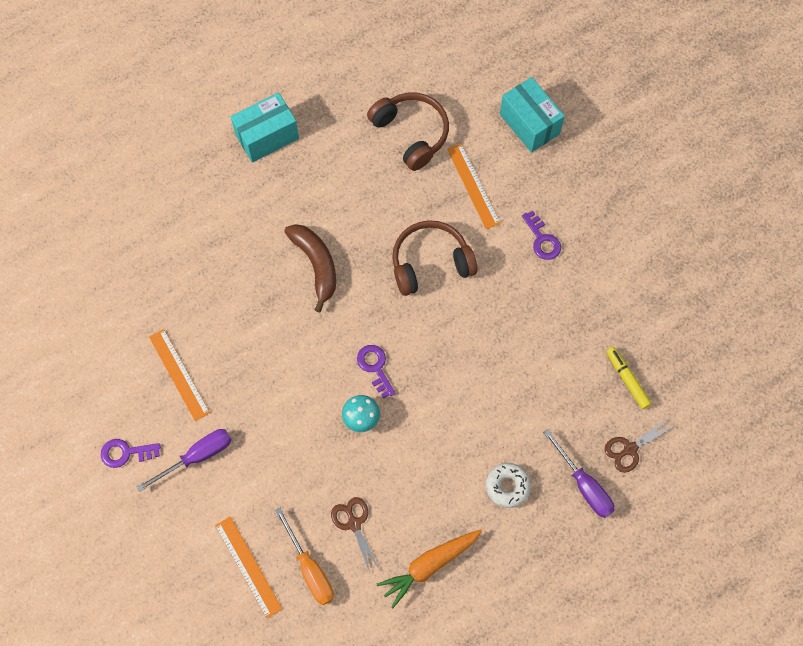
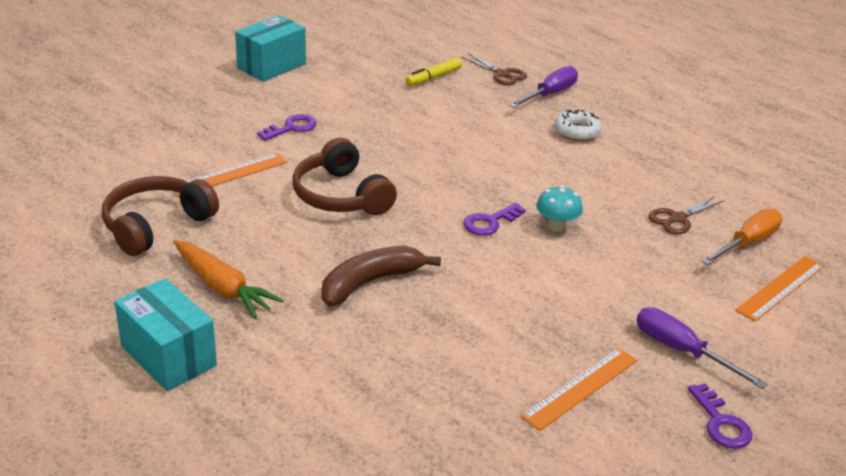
camera: 105 degrees left, 35 degrees down
(430, 565) = (685, 168): orange carrot -> orange carrot (222, 287)
(529, 124) = (138, 143): turquoise box -> turquoise box (271, 66)

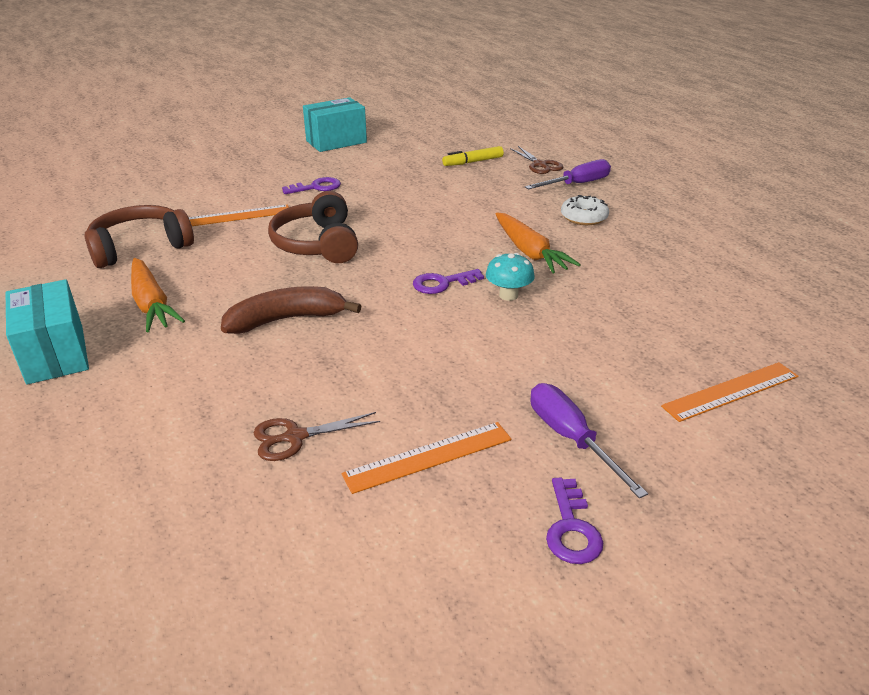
camera: 20 degrees right, 0 degrees up
(549, 177) = (529, 252): none -> orange carrot
(678, 218) = (646, 305): brown scissors -> brown scissors (295, 437)
(747, 243) = (714, 340): orange screwdriver -> none

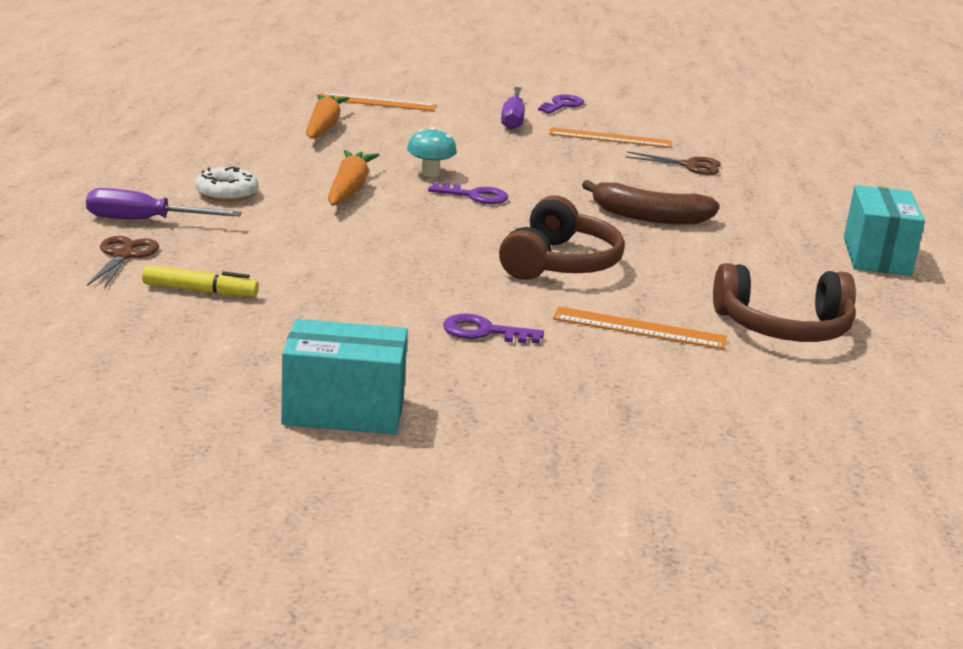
camera: 150 degrees left, 10 degrees down
(152, 304) = (778, 266): orange carrot -> orange carrot (323, 127)

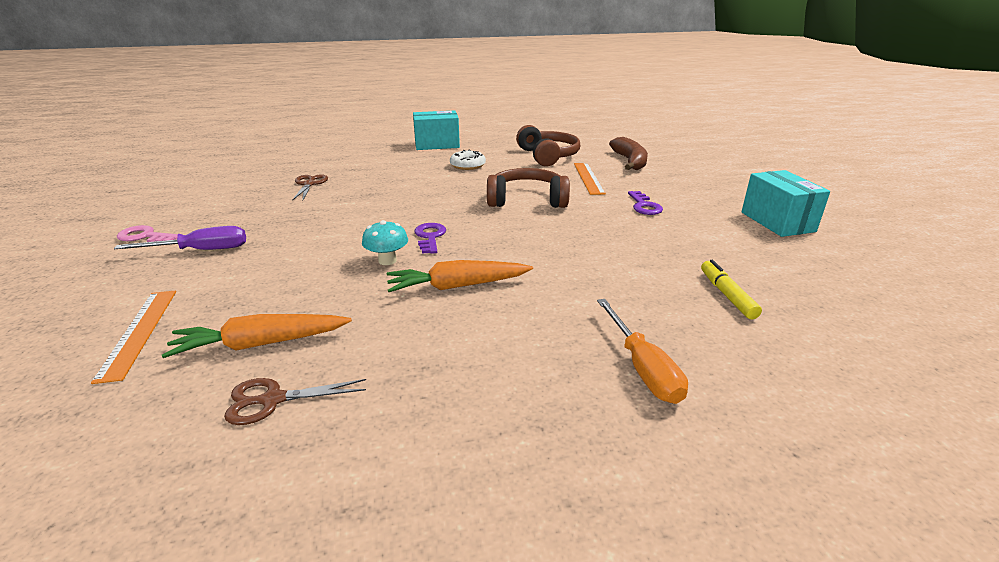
camera: 105 degrees left, 5 degrees up
(123, 256) = (724, 350): brown scissors -> brown scissors (273, 400)
(145, 221) = (642, 368): purple screwdriver -> orange screwdriver
(227, 193) = (526, 344): white donut -> white donut (467, 165)
(562, 105) = (144, 236): purple key -> pink key
(610, 138) = (250, 210): orange ruler -> none
(649, 217) = (424, 187): brown banana -> brown banana (630, 161)

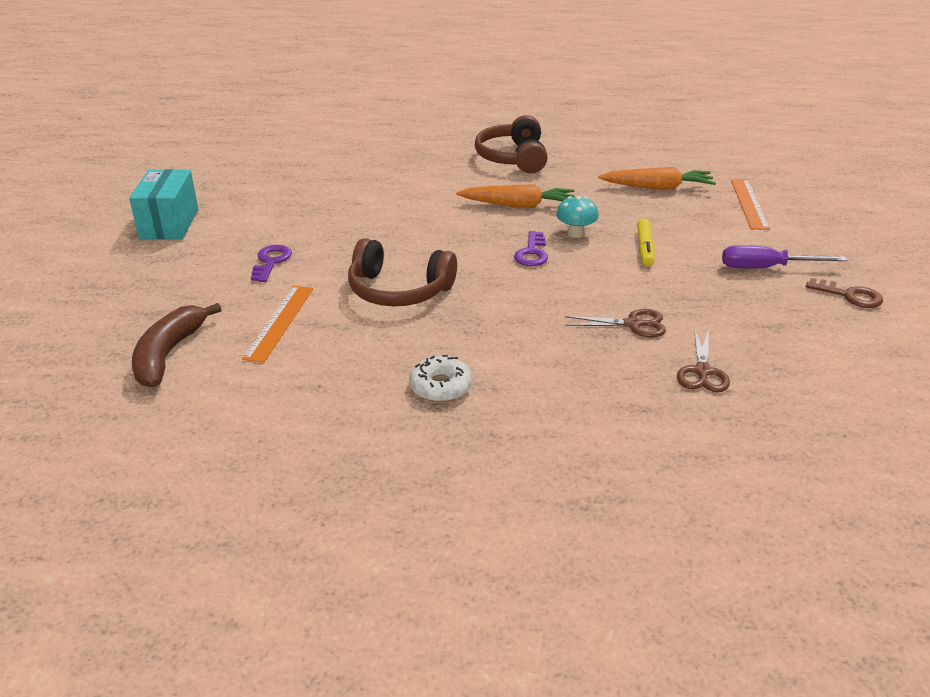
camera: 165 degrees left, 5 degrees up
(144, 236) = (850, 296): pink key -> brown key
(273, 400) = (635, 163): brown scissors -> brown scissors (632, 324)
(437, 145) = (474, 484): turquoise box -> none
(548, 156) = (284, 395): brown headphones -> brown headphones (513, 158)
(642, 368) = (426, 152): orange screwdriver -> none
(727, 295) = (323, 176): yellow marker -> yellow marker (645, 248)

